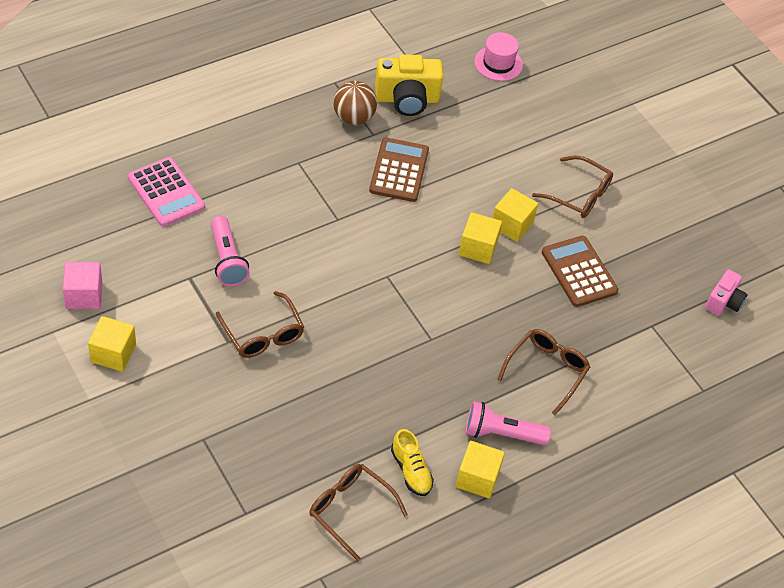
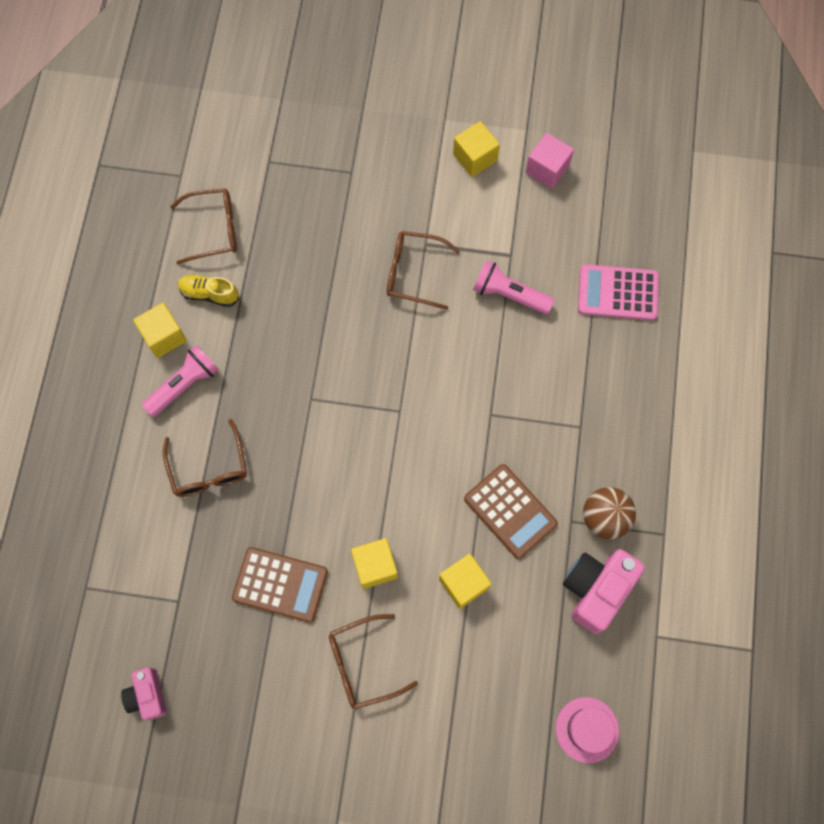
camera: 135 degrees right, 20 degrees up
(407, 99) = (596, 590): yellow camera -> pink camera
(478, 248) = (372, 513): yellow cube -> yellow cube (463, 583)

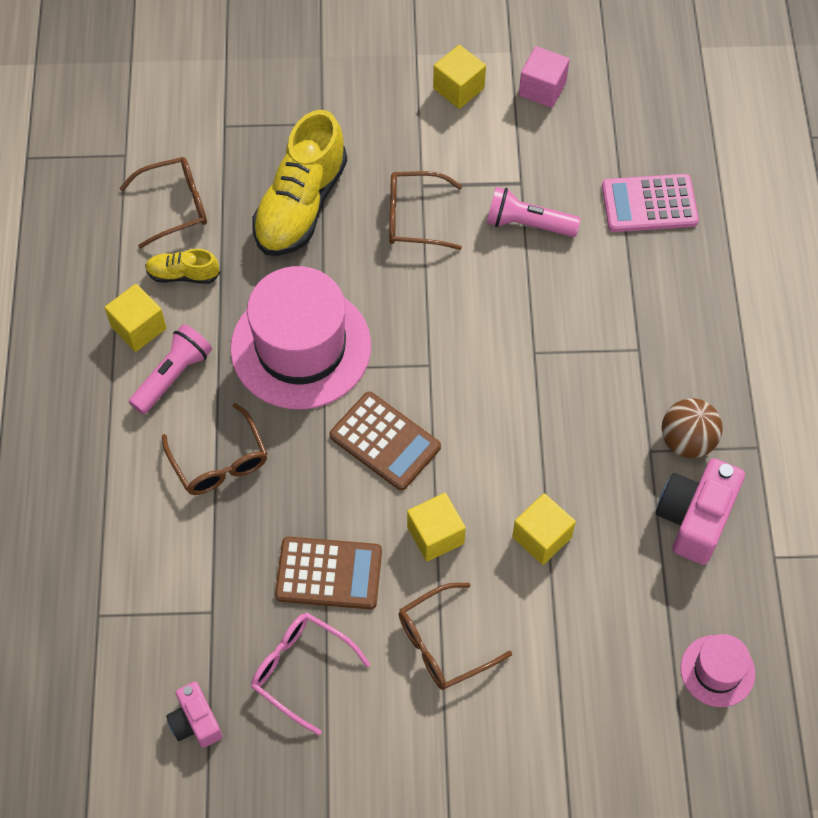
camera: 10 degrees left, 10 degrees down
(241, 666) = (301, 670): none -> pink glasses
(295, 376) = (301, 347): none -> pink hat
(319, 246) = (301, 205): none -> yellow shoe
(510, 511) = (578, 451): brown calculator -> brown calculator (385, 441)

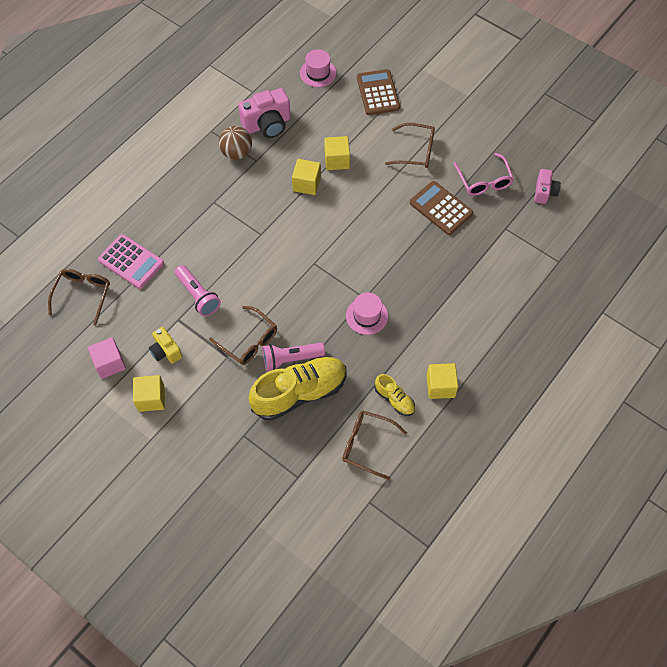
camera: 140 degrees left, 0 degrees up
(173, 376) = (442, 347): pink flashlight -> pink flashlight (291, 359)
(219, 461) = (451, 289): brown glasses -> brown glasses (83, 295)
(301, 347) = (367, 316): pink hat -> pink hat, size x0.48
(385, 441) = (366, 244): brown calculator -> brown calculator (378, 93)
(435, 535) = (381, 191): yellow cube -> yellow cube (306, 184)
(496, 142) = (166, 351): none -> yellow camera

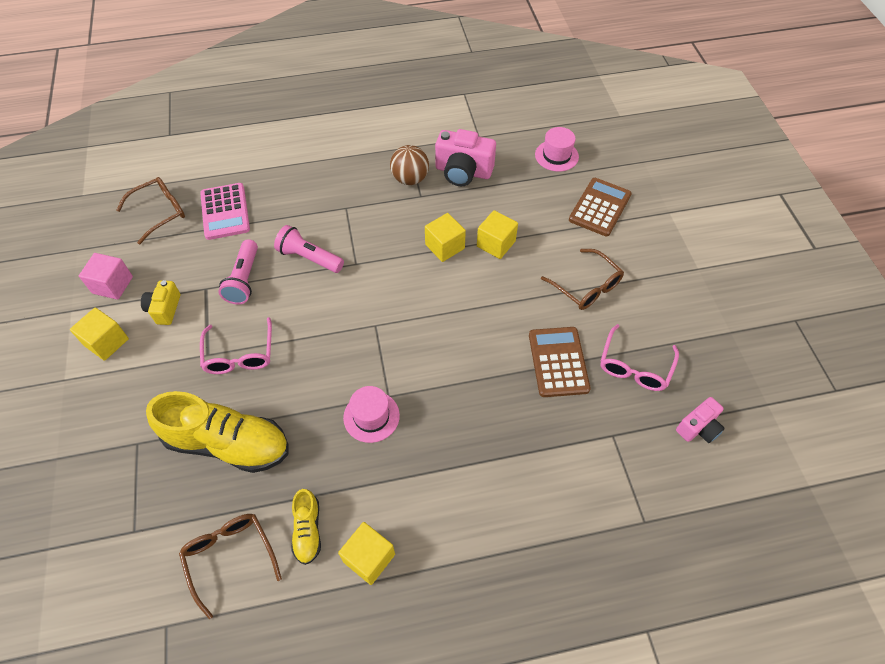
camera: 40 degrees right, 5 degrees down
(249, 341) = (239, 354): brown glasses -> pink glasses
(291, 359) = (256, 402): pink flashlight -> pink flashlight (309, 258)

